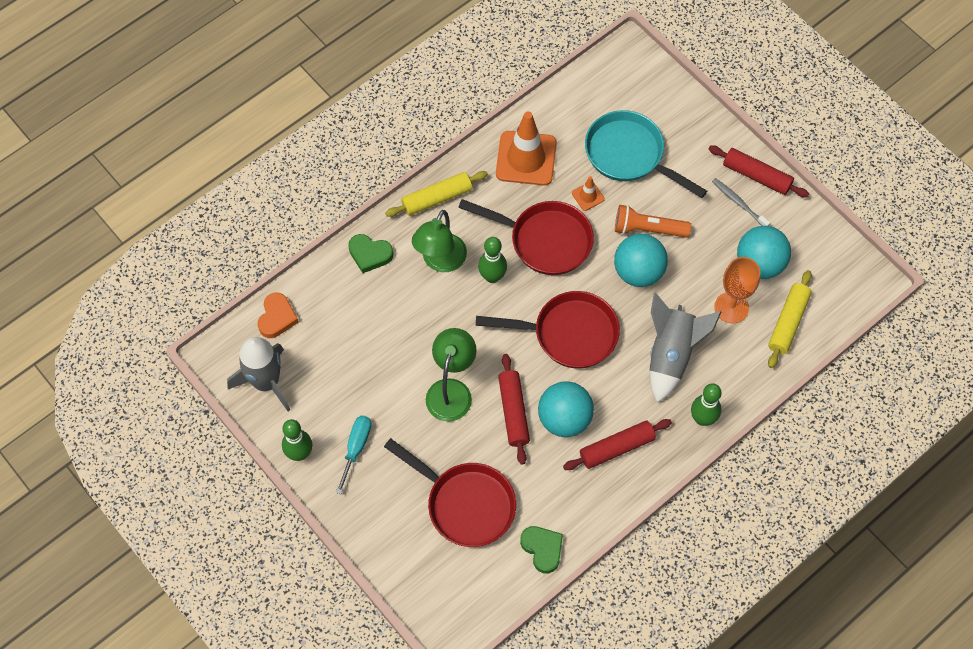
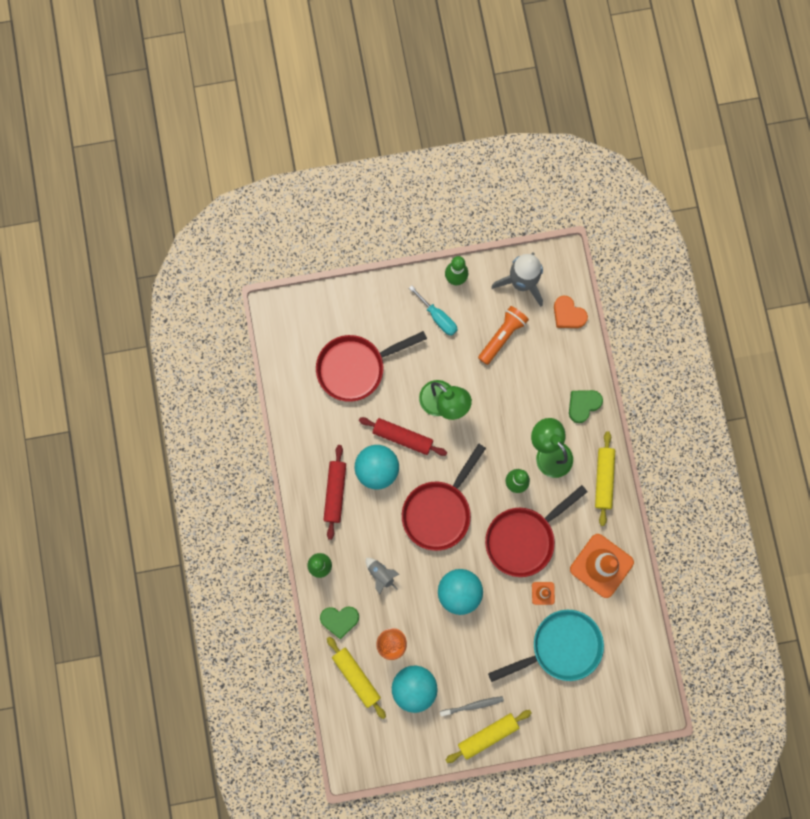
camera: 120 degrees right, 15 degrees up
(542, 549) = (295, 400): green heart -> green heart (339, 620)
(648, 229) = (490, 621): orange flashlight -> orange flashlight (502, 336)
(671, 355) = (381, 574): grey rocket -> grey rocket, size x0.49
(756, 176) = (488, 735): red rolling pin -> yellow rolling pin

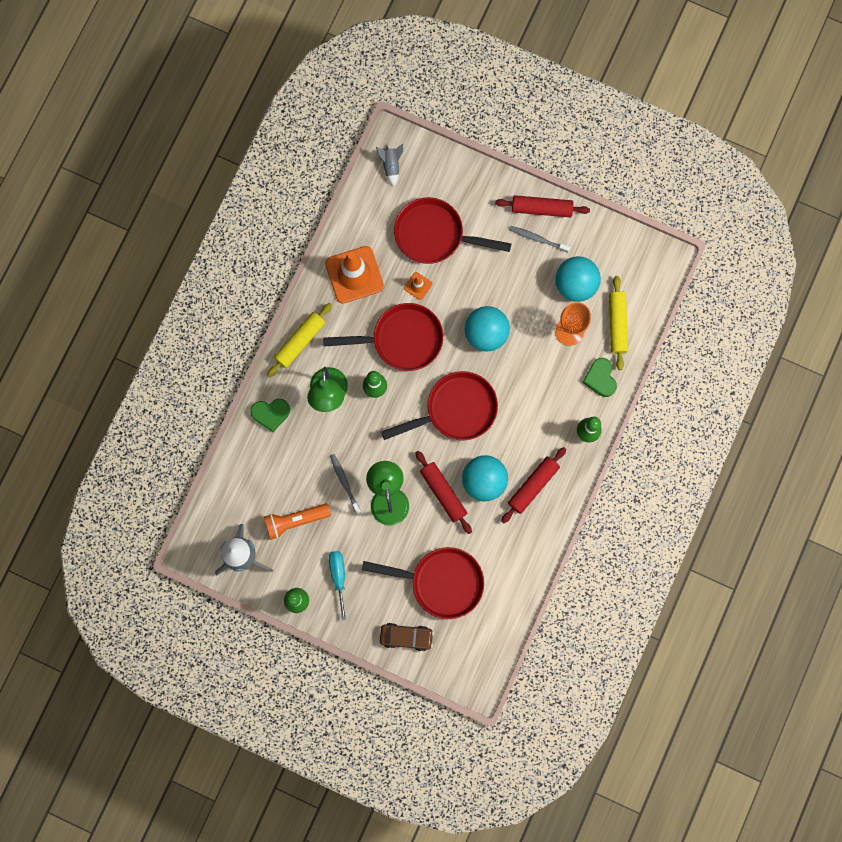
camera: 145 degrees left, 0 degrees up
(339, 620) = (600, 378): green heart -> green heart turned 135 degrees counterclockwise
(354, 308) = (406, 637): none -> brown car
(381, 574) = (541, 391): grey rocket -> grey rocket (391, 166)
(486, 392) = (344, 482): none -> grey toothbrush
(488, 735) = (541, 209): yellow rolling pin -> red rolling pin
(560, 647) = (434, 235): turquoise pan -> red pan
(568, 314) = (225, 500): orange heart -> none

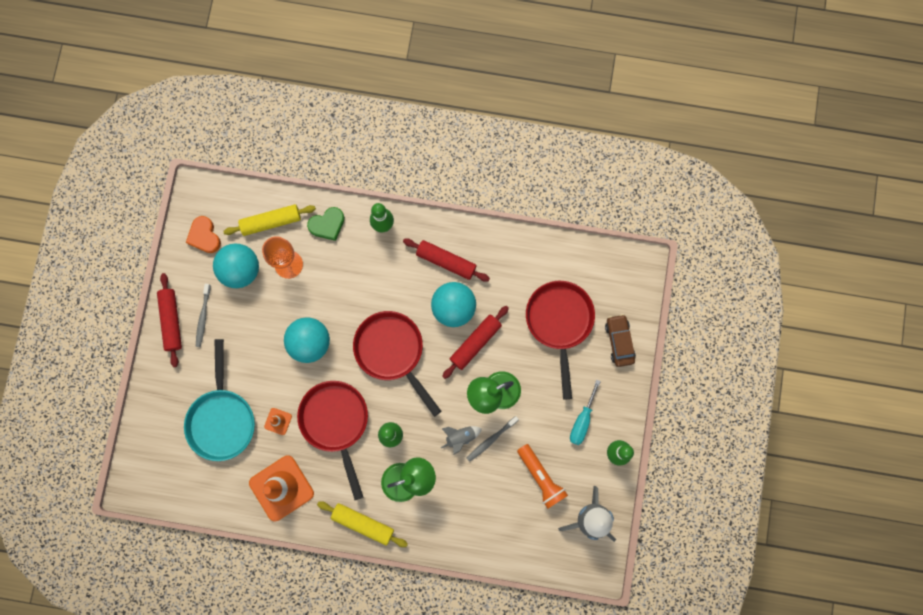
camera: 105 degrees left, 0 degrees up
(271, 414) = (443, 532): green heart -> none
(338, 577) = (582, 420): turquoise screwdriver -> turquoise screwdriver turned 45 degrees counterclockwise
(391, 166) = (159, 482): grey rocket -> grey rocket (460, 437)
(434, 235) = (222, 418): red pan -> turquoise pan
(618, 257) = (204, 236): none -> orange heart

